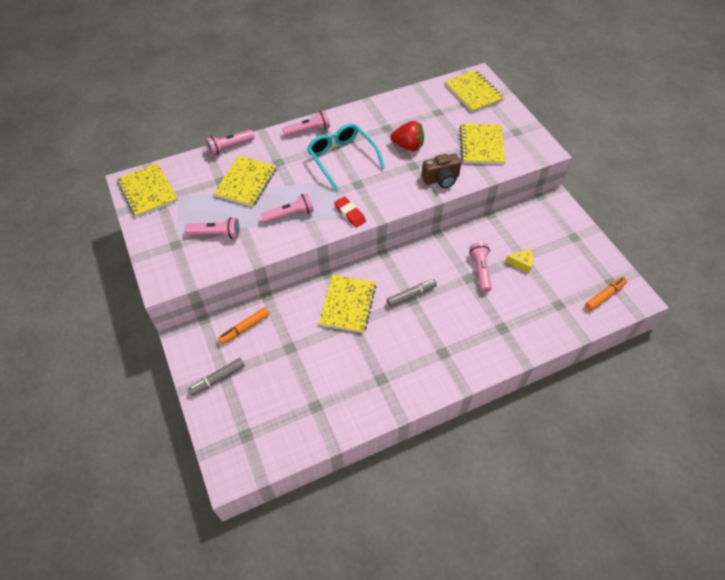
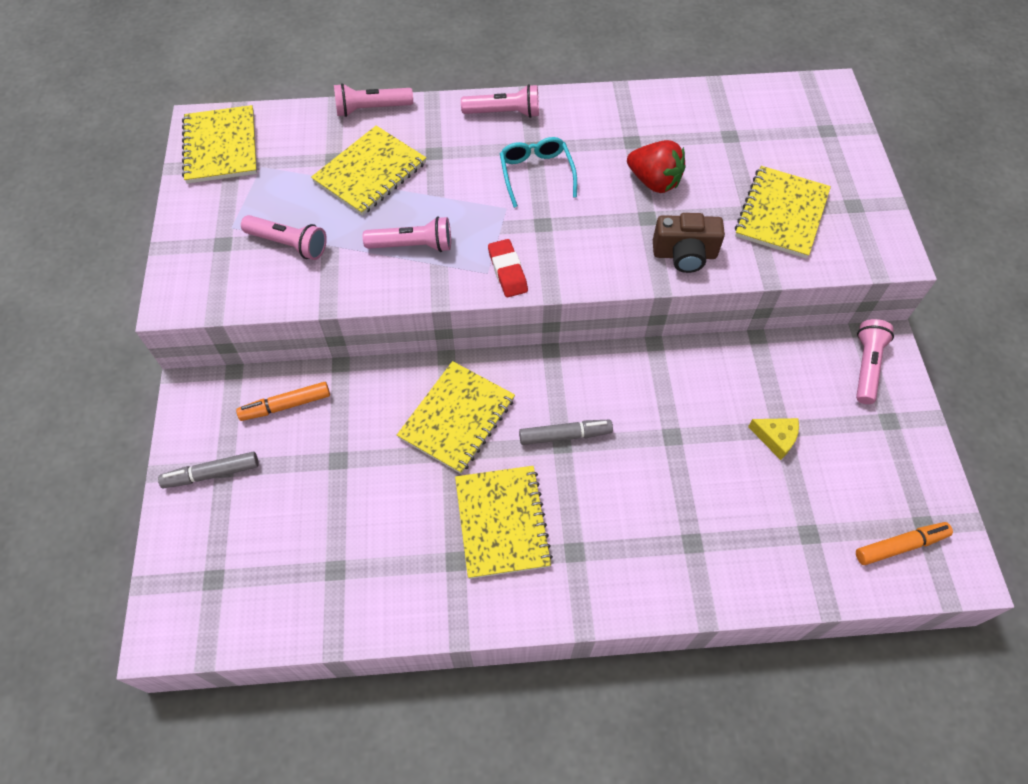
camera: 20 degrees right, 5 degrees up
(342, 159) = (536, 174): turquoise glasses -> turquoise glasses, size x0.66
(473, 92) = (808, 117): yellow notebook -> yellow notebook (502, 522)
(480, 270) = (698, 429): pink flashlight -> pink flashlight (866, 366)

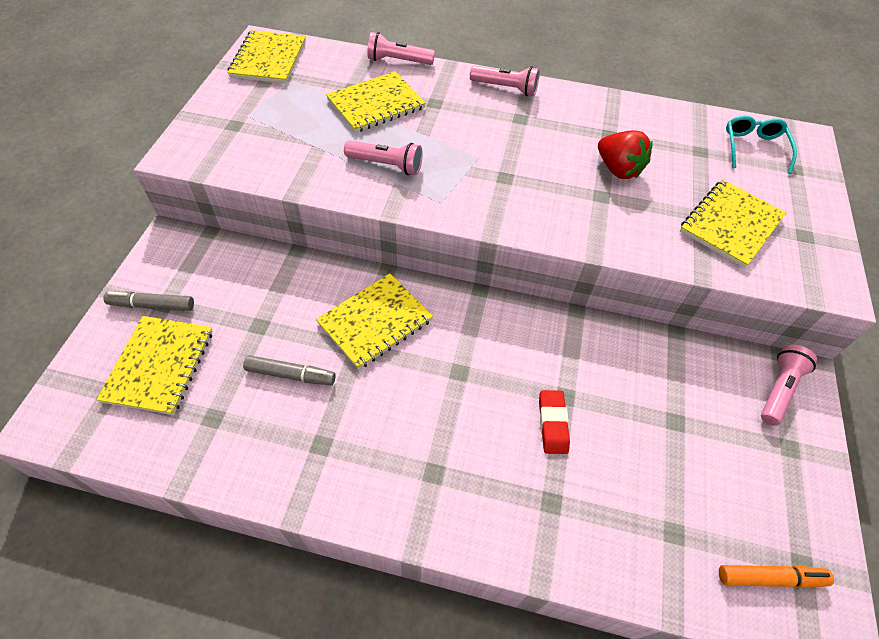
camera: 15 degrees right, 5 degrees down
(286, 405) = (238, 270): orange marker -> none
(288, 244) = (285, 138): pink flashlight -> none
(502, 522) = (377, 424): yellow notebook -> yellow notebook (160, 366)
(507, 271) = (459, 205): red eraser -> red eraser (552, 423)
(536, 174) = (515, 138): turquoise glasses -> turquoise glasses (753, 148)
(564, 435) = (465, 365): grey marker -> grey marker (290, 374)
(684, 254) = (626, 234): brown camera -> none
(776, 438) = (667, 429): yellow cheese -> none

